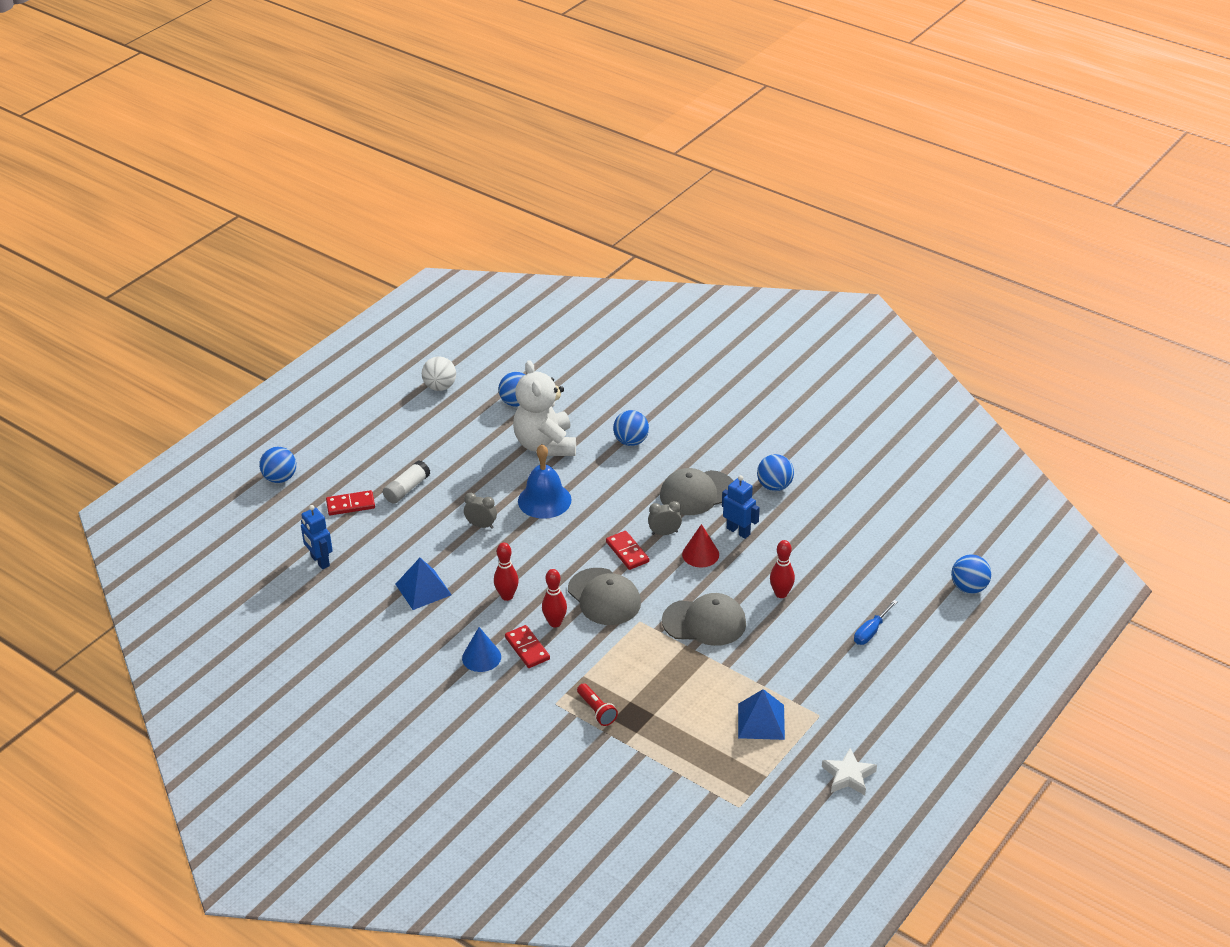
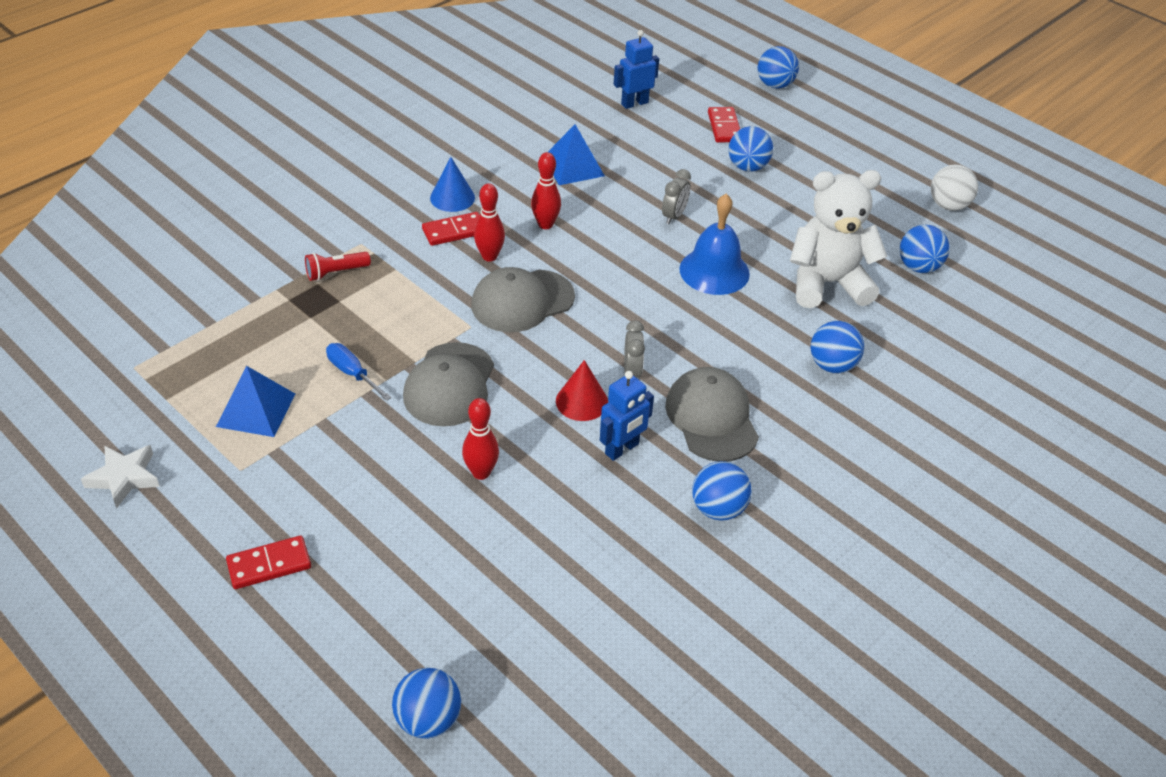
camera: 95 degrees right, 5 degrees up
(407, 489) = (747, 167): white glue stick -> blue ball
(627, 552) = (601, 332): red domino -> red domino (269, 565)
(871, 631) = (373, 561): blue screwdriver -> blue screwdriver (352, 373)

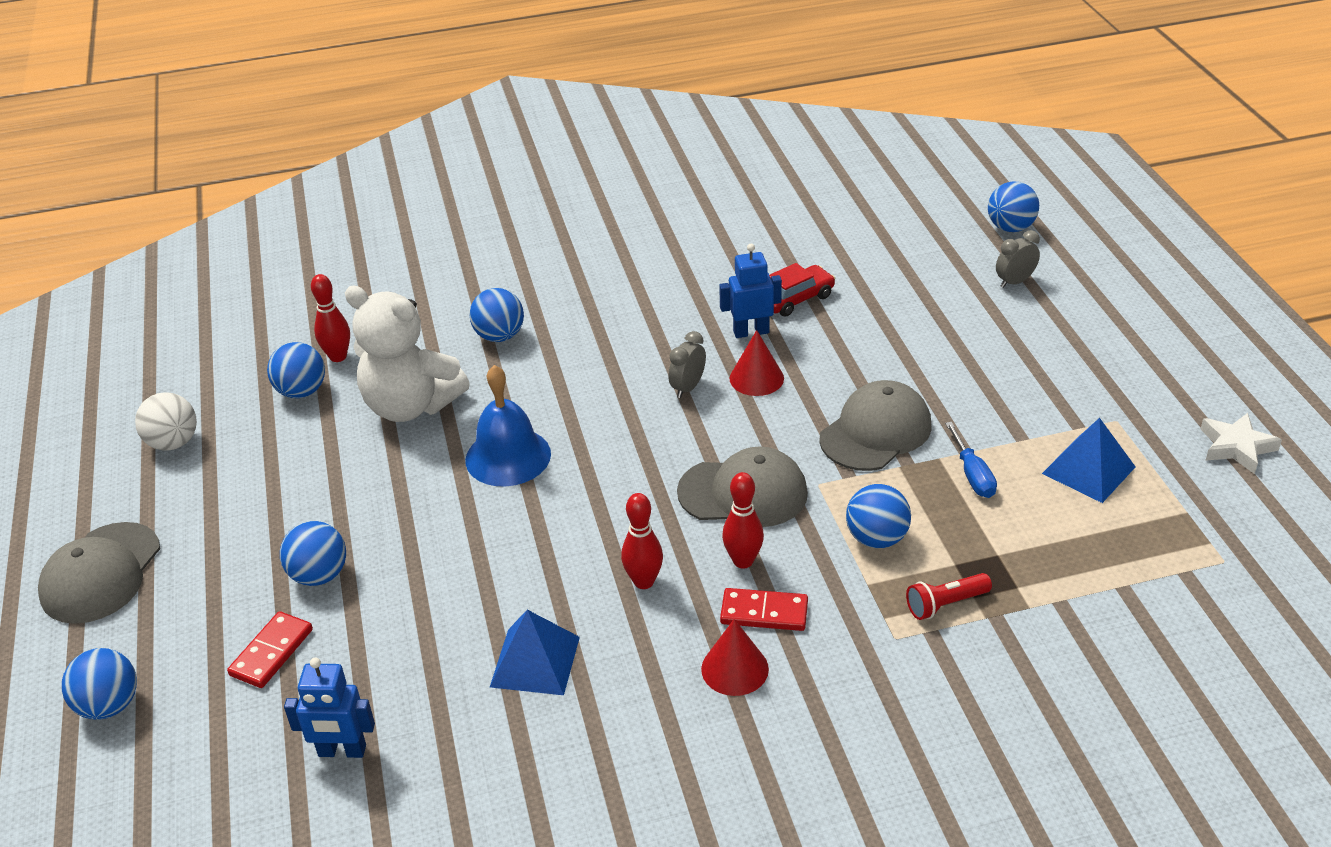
camera: 145 degrees left, 5 degrees down
(269, 565) = (1105, 342): red domino -> none
(336, 273) = (945, 604): red flashlight -> red flashlight turned 150 degrees clockwise
(452, 197) = (735, 669): blue cone -> red cone
(481, 473) = (888, 352): red bowling pin -> red bowling pin (338, 357)
(608, 506) = (795, 299): none -> red car
(674, 216) = (481, 538): grey clock -> grey clock (1014, 282)
(711, 418) = (651, 330): grey cap -> grey cap (101, 573)
(718, 509) = (709, 272): blue ball -> blue ball (876, 538)

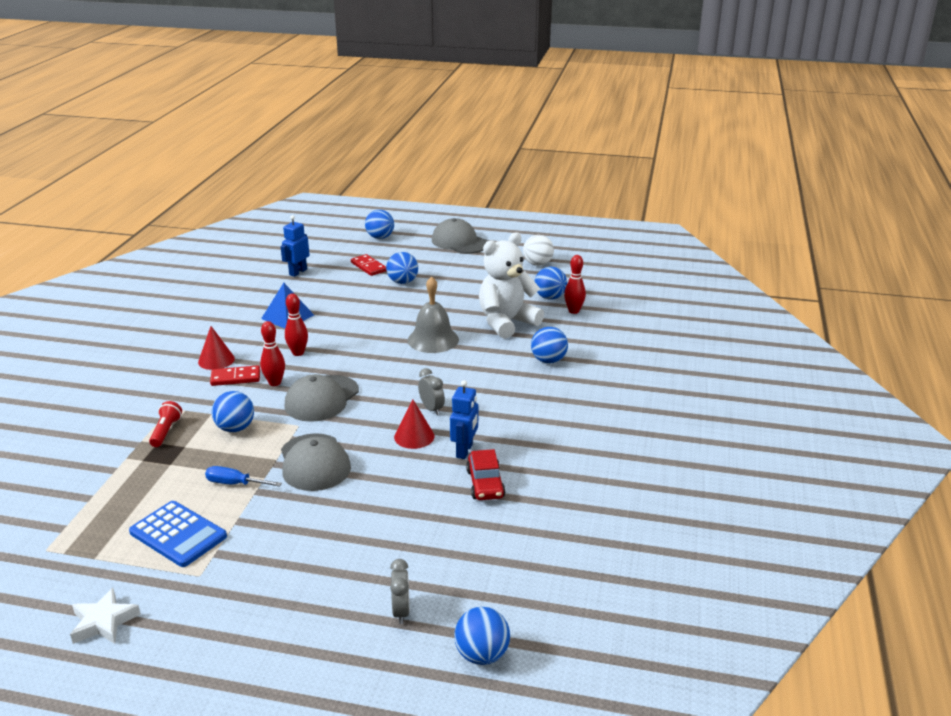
camera: 115 degrees right, 10 degrees down
(508, 456) = (433, 339): blue bell -> grey bell
(764, 613) = (235, 378): red domino -> red domino turned 45 degrees clockwise
(1088, 470) = (178, 534): blue pyramid -> blue calculator

